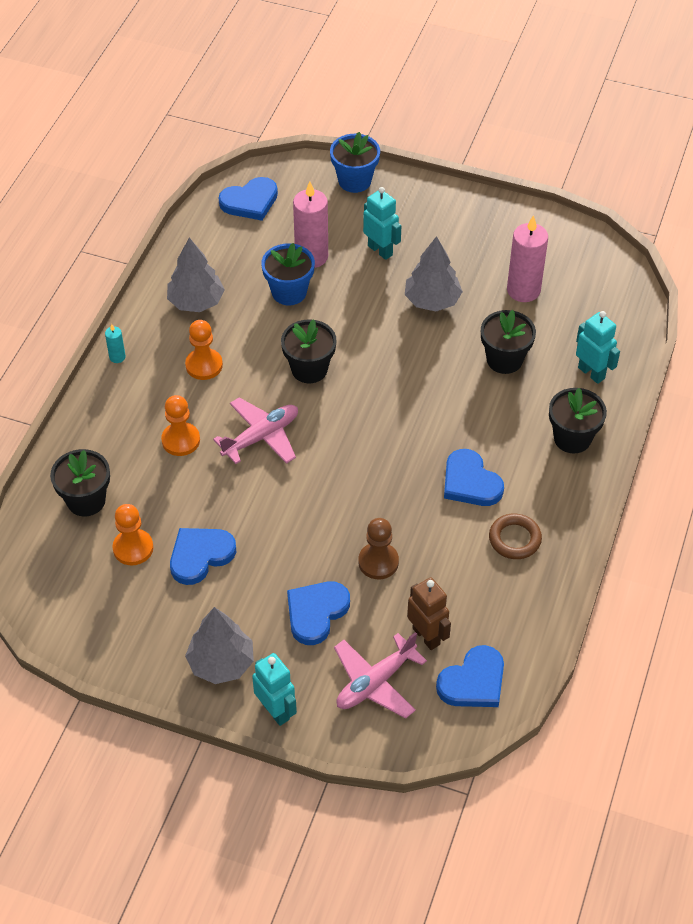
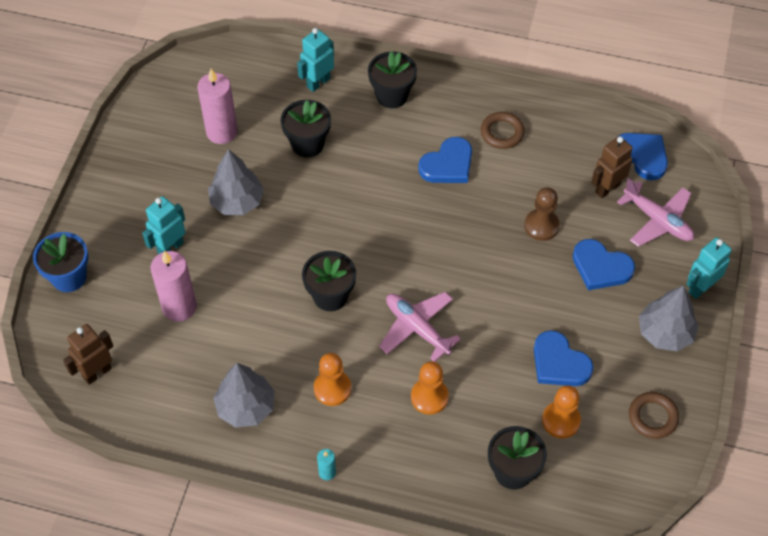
camera: 95 degrees left, 5 degrees up
(120, 633) = (653, 417): none -> brown ring
(250, 201) = (97, 372): blue heart -> brown robot
(289, 292) = (230, 322): blue flower pot -> none

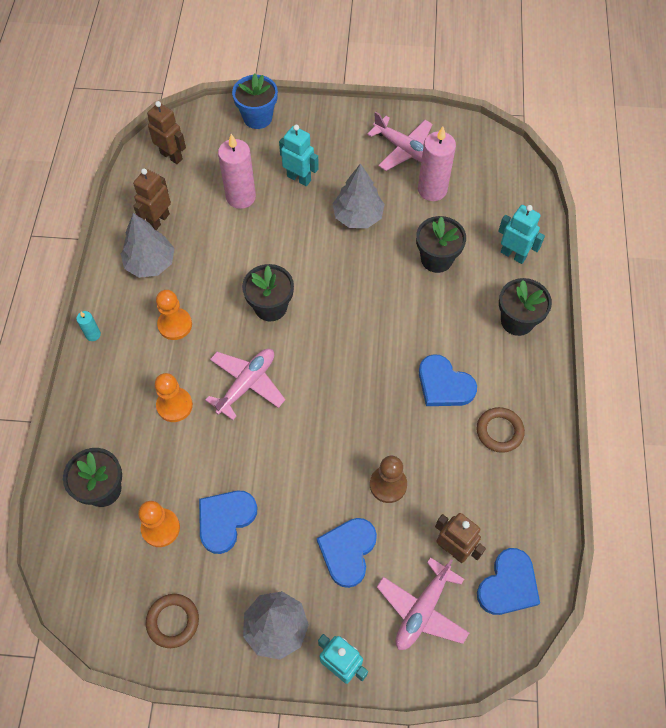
camera: 80 degrees right, 5 degrees up
(161, 146) = (403, 149): none -> pink plane
(188, 394) = (158, 220): none -> brown robot

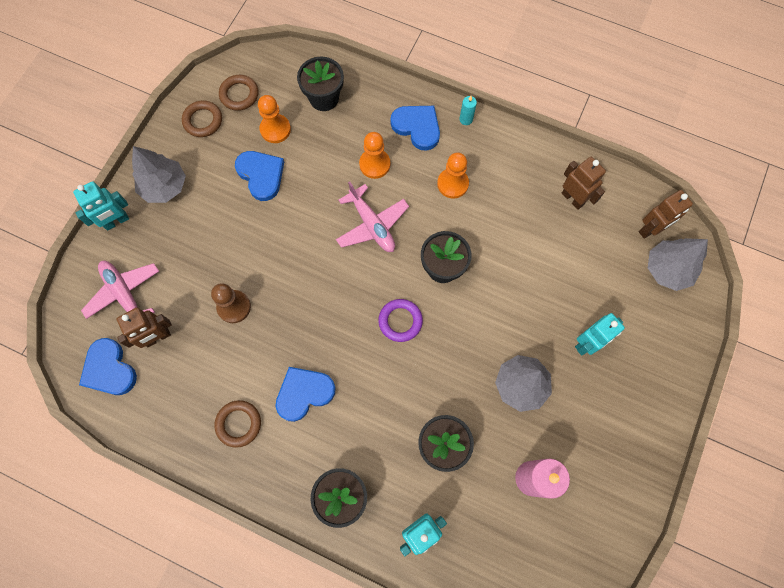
camera: 110 degrees right, 10 degrees up
(123, 592) = (239, 95): none -> brown ring
(150, 263) = (525, 180): grey tree -> grey tree (667, 269)
(241, 197) = (579, 279): pink candle -> none
(257, 117) = (682, 327): blue flower pot -> none
(339, 326) = (400, 321): none -> purple ring
(348, 551) = (195, 255): blue heart -> blue heart (417, 127)
(403, 149) = (597, 469): pink plane -> none

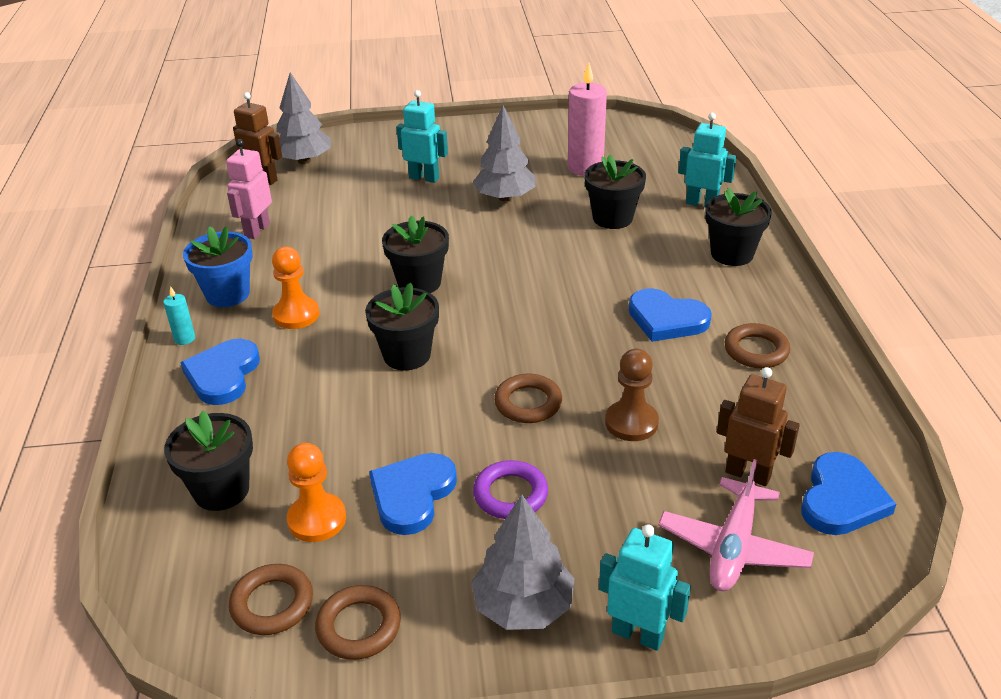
camera: 120 degrees left, 35 degrees down
(286, 264) = (528, 403): none -> brown ring
(372, 225) = (407, 355): pink plane -> black flower pot
(374, 164) = (311, 389): orange pawn -> none
(400, 321) = (512, 287): purple ring -> purple ring (510, 494)
(500, 155) = (227, 294): none -> blue flower pot
(572, 198) = (257, 230): brown robot -> pink robot

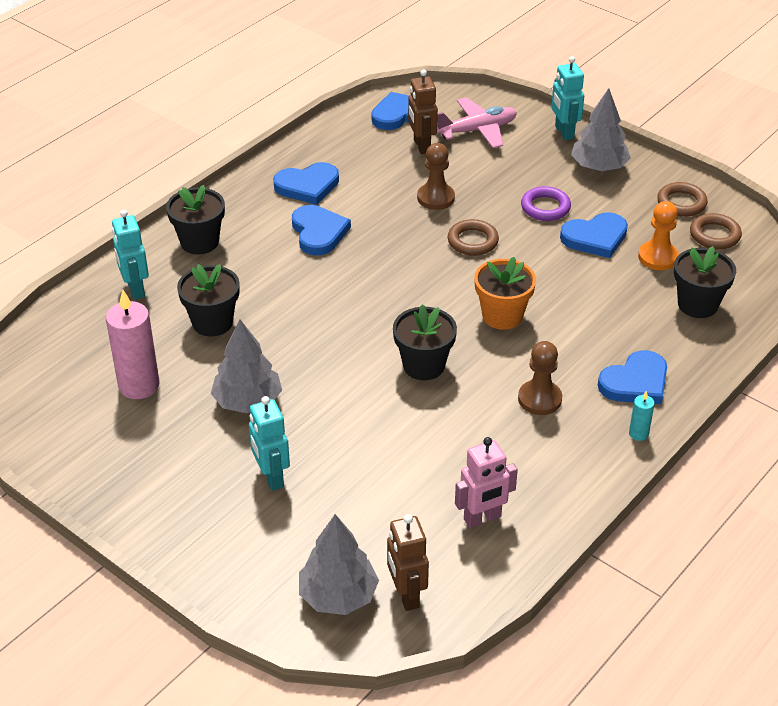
camera: 135 degrees left, 5 degrees up
(227, 294) = (571, 457): blue flower pot -> none
(296, 315) = (539, 399): orange pawn -> brown pawn
(407, 355) = (502, 316): black flower pot -> orange flower pot
(756, 350) = (307, 186): brown ring -> blue heart

